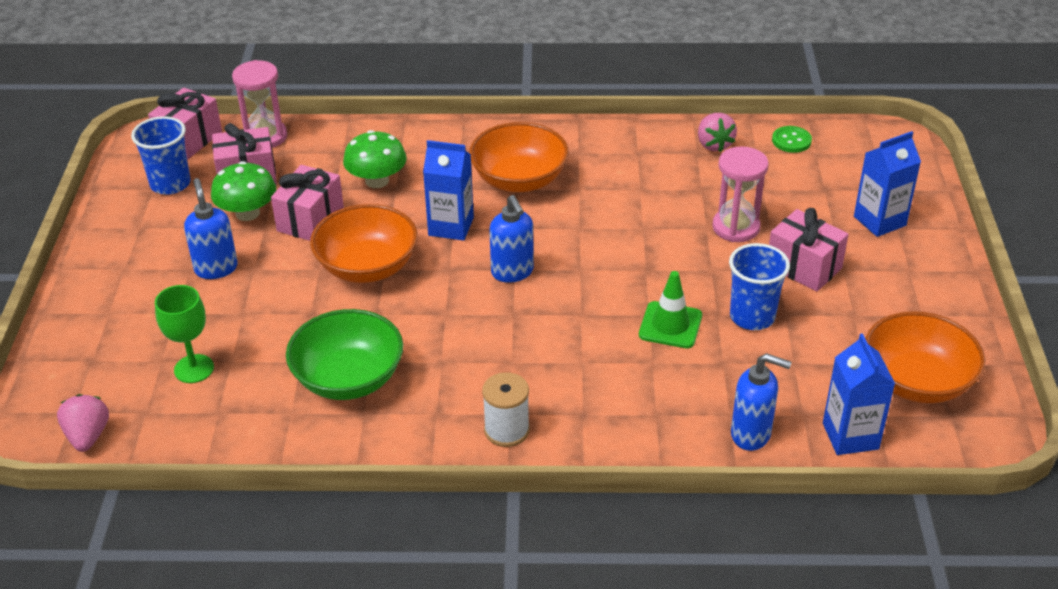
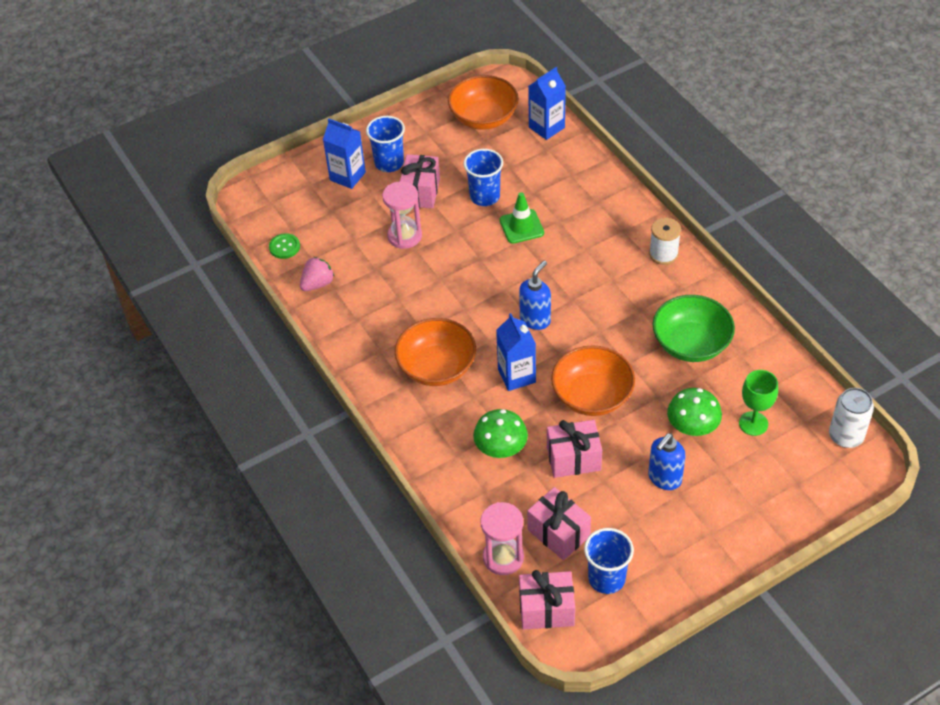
camera: 120 degrees left, 10 degrees up
(88, 436) = (846, 436): pink strawberry -> white can
(247, 213) = (597, 502): green mushroom -> green mushroom (692, 426)
(751, 434) = (578, 162): blue soap dispenser -> none
(880, 261) = (389, 163): none -> blue cup

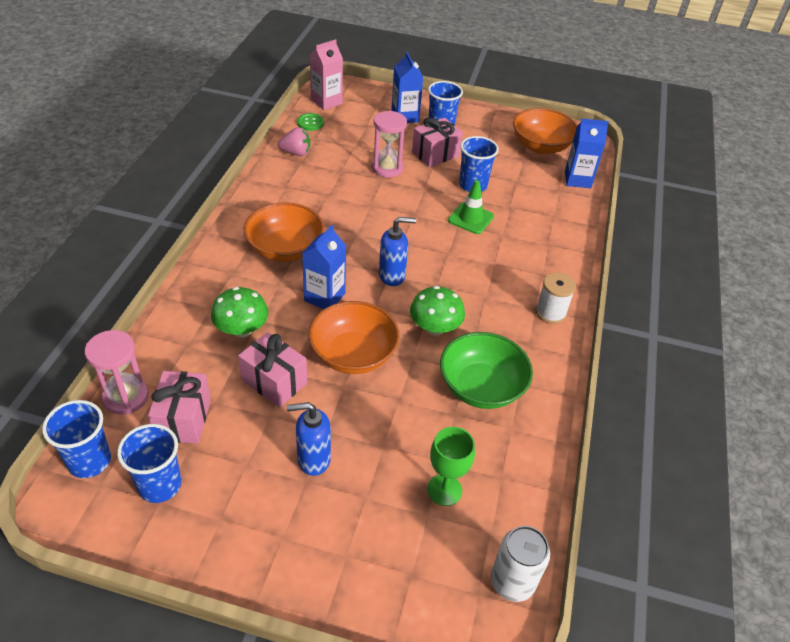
camera: 40 degrees right, 5 degrees down
(264, 215) = (326, 102): none -> pink carton
(546, 609) = (89, 461): pink gift -> blue cup
(692, 426) = (392, 444): green mushroom -> green mushroom (435, 328)

